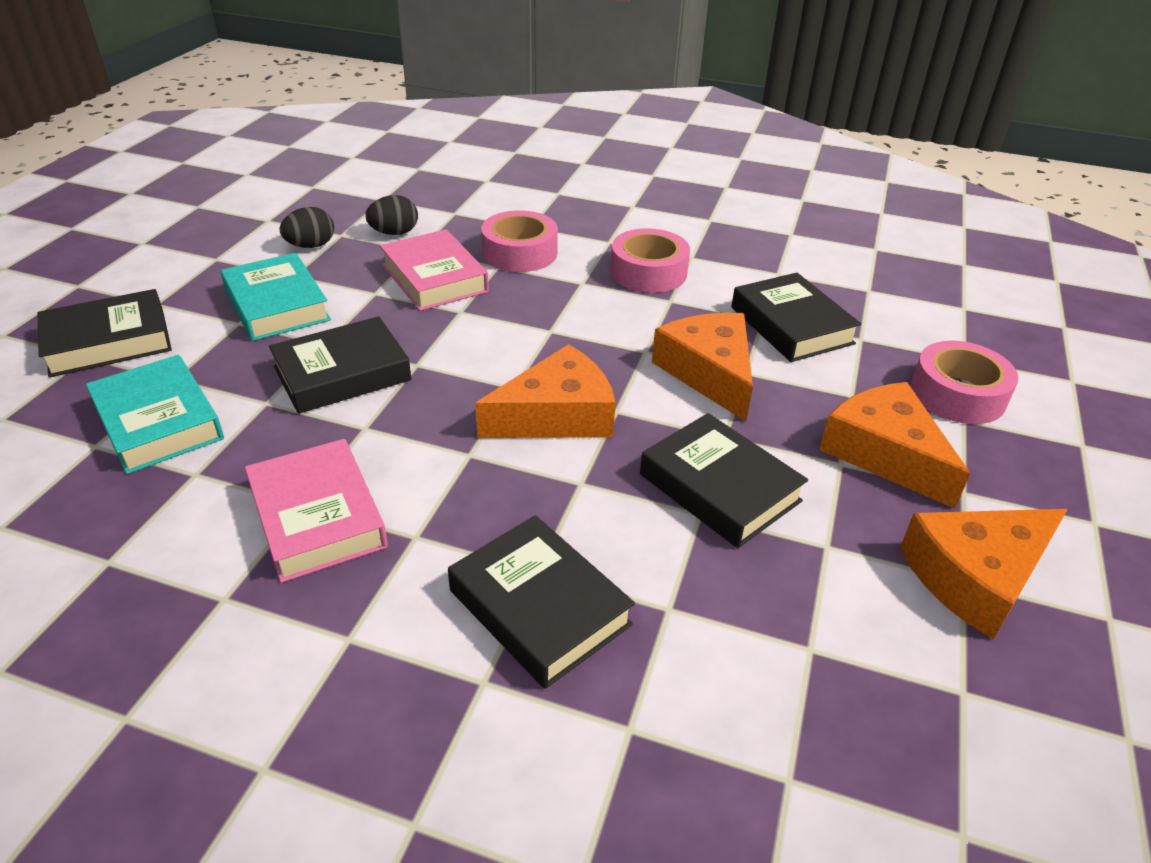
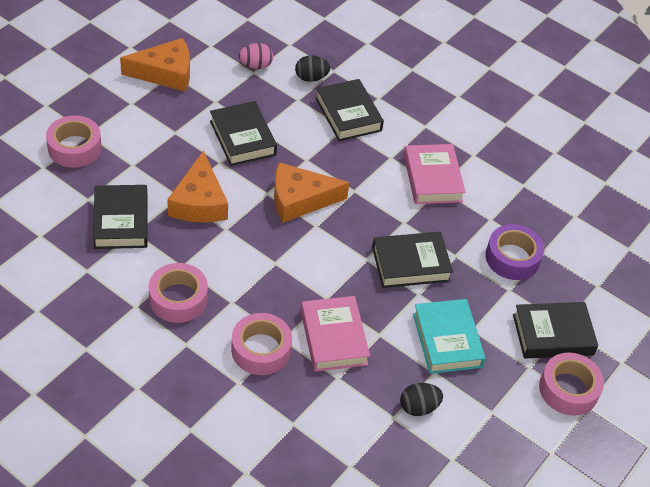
camera: 165 degrees left, 10 degrees up
(101, 294) = (568, 389): none -> pink tape
(158, 422) = (512, 258): turquoise book -> purple tape
(394, 233) = (350, 406): black egg -> black egg (311, 78)
(819, 669) = (255, 66): none -> pink egg
(885, 453) = (149, 130): orange cheese -> none

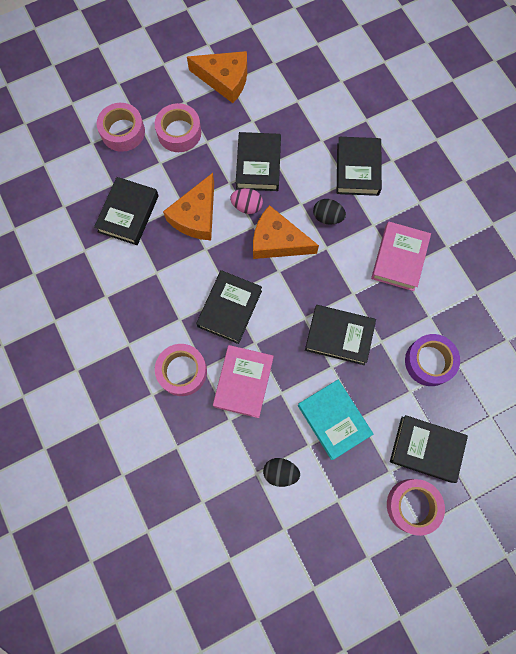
camera: 30 degrees right, 25 degrees up
(178, 299) = (140, 301): pink tape -> pink tape (179, 132)
(255, 66) = (302, 94): pink egg -> pink egg (247, 206)
(282, 275) = (229, 308): none -> black book
(311, 78) = (343, 121): black egg -> black egg (327, 217)
(447, 340) = (334, 420): turquoise book -> turquoise book turned 45 degrees counterclockwise

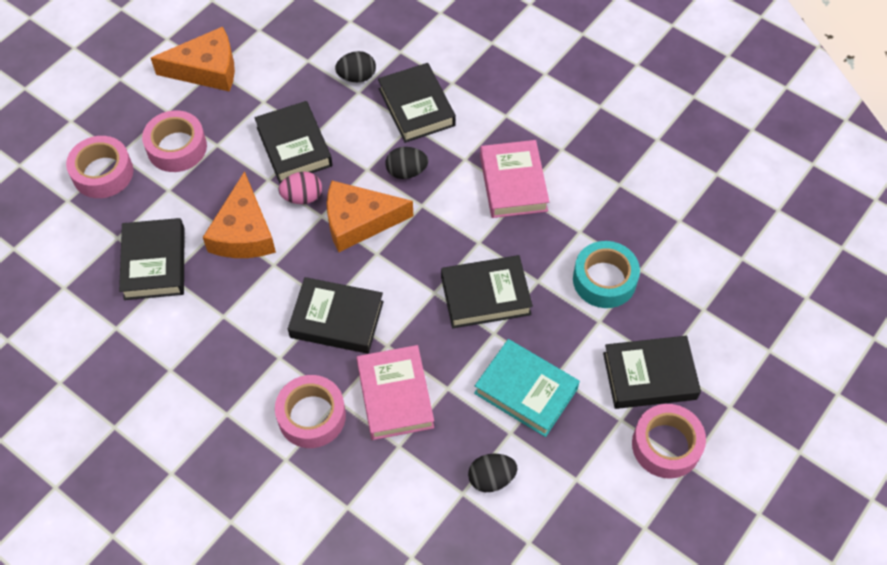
camera: 25 degrees left, 15 degrees down
(229, 308) = (337, 319): black book -> black book turned 75 degrees counterclockwise
(326, 128) = (357, 77): none -> black egg
(429, 362) = (604, 280): purple tape -> turquoise tape

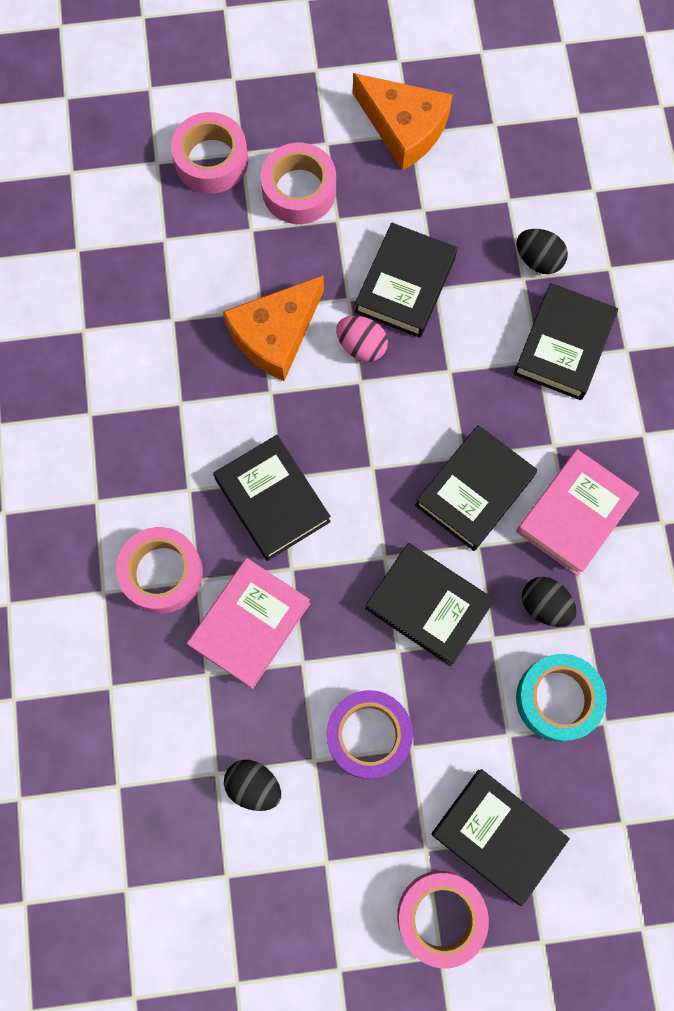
camera: 45 degrees right, 15 degrees up
(154, 263) = (171, 295): black book -> black book (474, 491)
(359, 221) = (388, 419): orange cheese -> none
(406, 172) = (483, 407): black egg -> black egg (545, 605)
(526, 391) = (368, 735): turquoise book -> purple tape

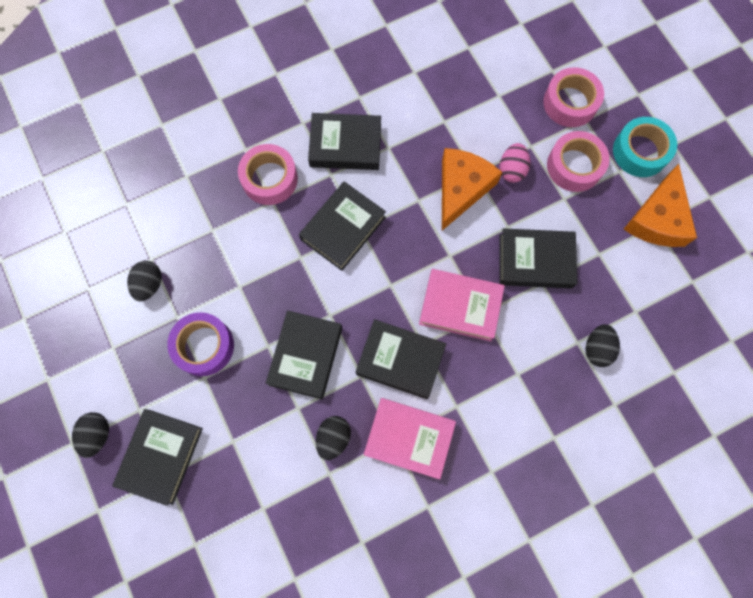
camera: 70 degrees right, 0 degrees up
(250, 624) = (254, 244): pink book -> pink book (460, 306)
(275, 334) = (461, 189): orange cheese -> orange cheese turned 90 degrees clockwise
(361, 346) = (476, 247): pink egg -> pink egg (512, 170)
(440, 916) = (97, 435): pink tape -> black egg
(557, 699) = (269, 468): turquoise tape -> turquoise tape (640, 151)
(563, 346) = (537, 389): black book -> black book (345, 145)

